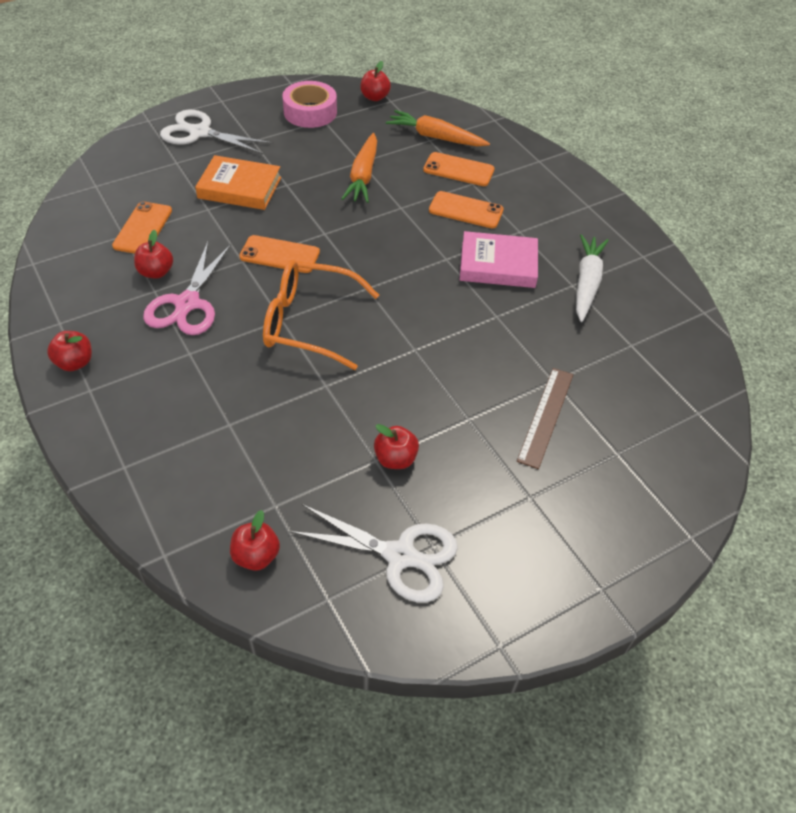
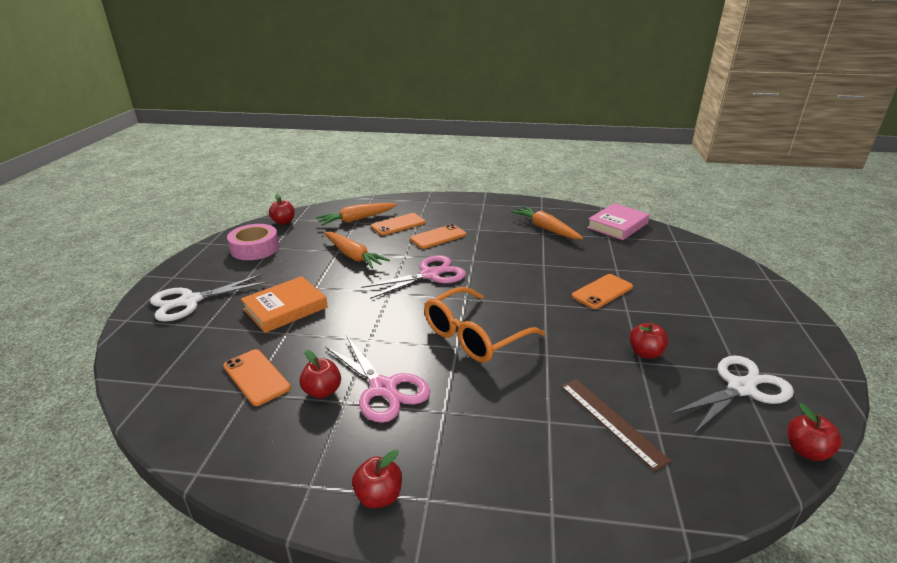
camera: 50 degrees left, 20 degrees down
(256, 556) = (710, 465): red apple -> red apple (806, 451)
(280, 254) = (386, 320): orange phone -> orange phone (602, 291)
(383, 243) = (430, 275): none -> pink scissors
(498, 265) = (499, 246): pink book -> pink book (617, 225)
(546, 416) = (646, 283): brown ruler -> brown ruler (612, 421)
(586, 283) = (546, 229): white carrot -> orange carrot

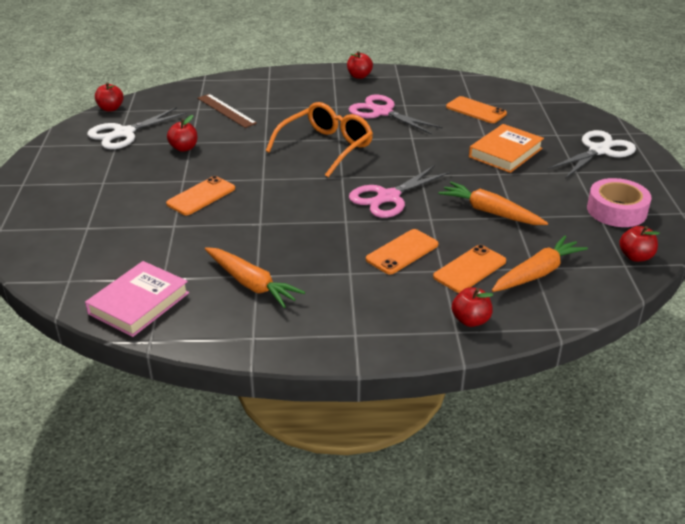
camera: 170 degrees right, 5 degrees up
(322, 391) = (423, 108): red apple -> red apple (470, 320)

